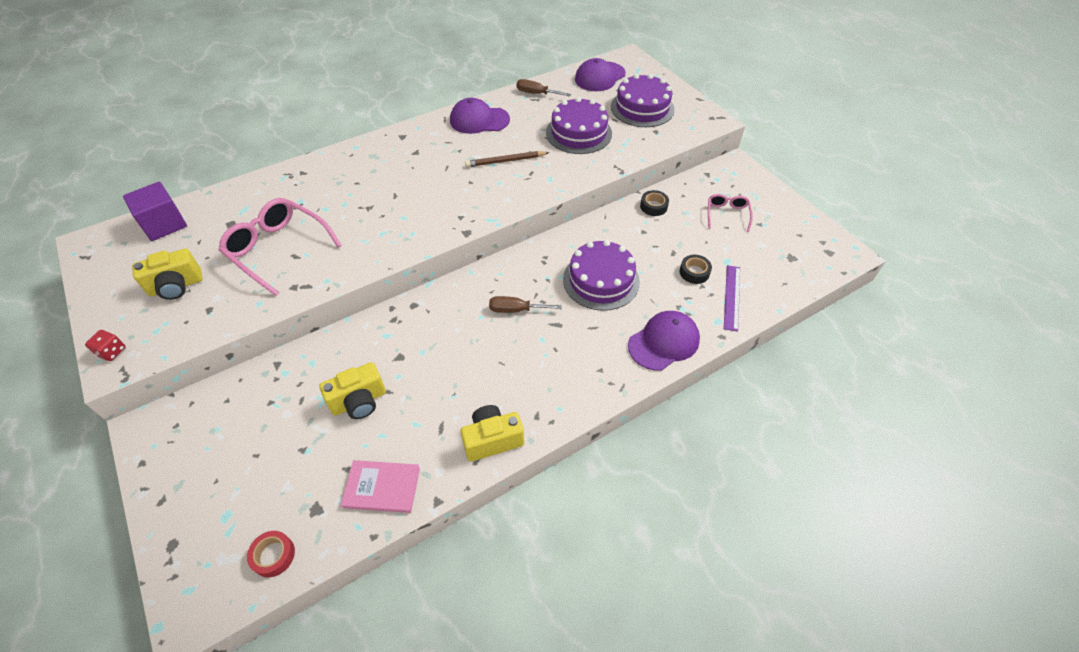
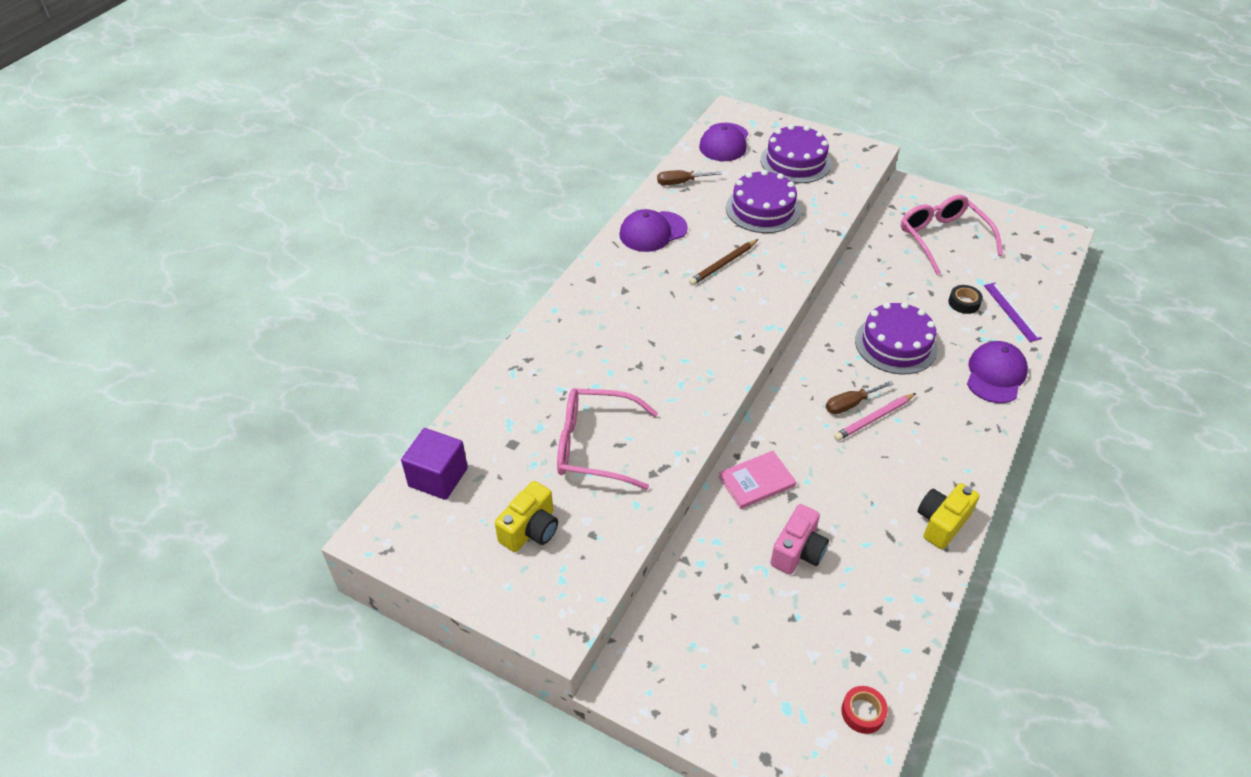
camera: 30 degrees left, 5 degrees down
(112, 352) = (540, 621): red dice -> none
(359, 401) = (798, 552): yellow camera -> pink camera
(382, 487) = (893, 609): pink book -> pink book (756, 481)
(523, 329) = (874, 419): none -> pink pencil
(653, 206) = (875, 256): black tape -> none
(727, 215) = (942, 238): pink glasses -> pink glasses, size x1.87

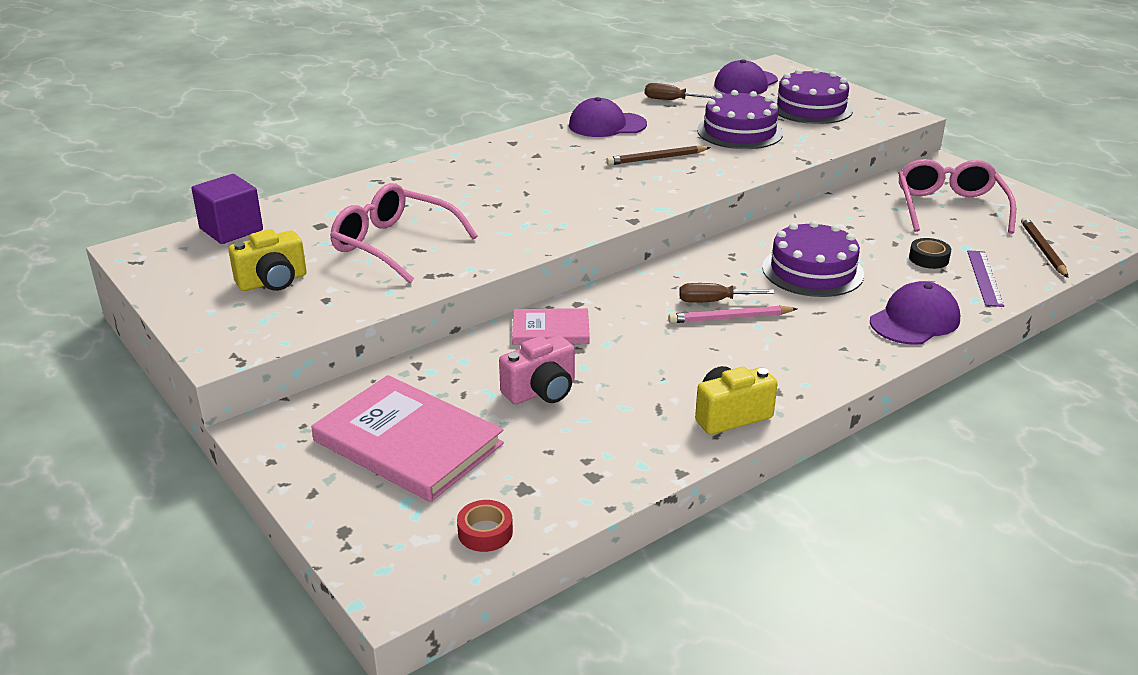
camera: 25 degrees right, 15 degrees down
(742, 647) = (408, 442): none -> pink book
(1030, 267) = (1043, 250): none -> brown pencil

